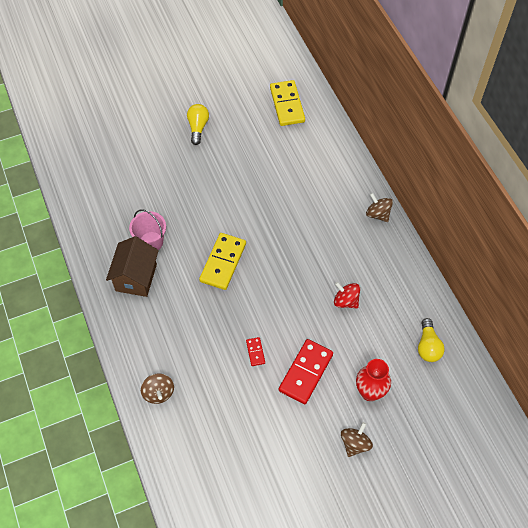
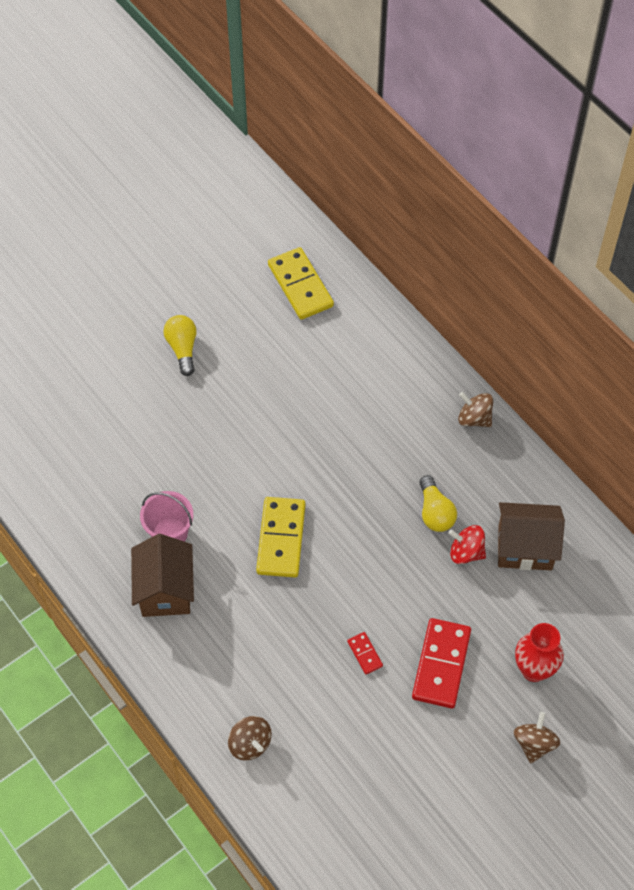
camera: 15 degrees left, 0 degrees up
(387, 308) = (525, 548): none -> brown house
(428, 346) = (593, 587): yellow light bulb -> yellow light bulb (435, 512)

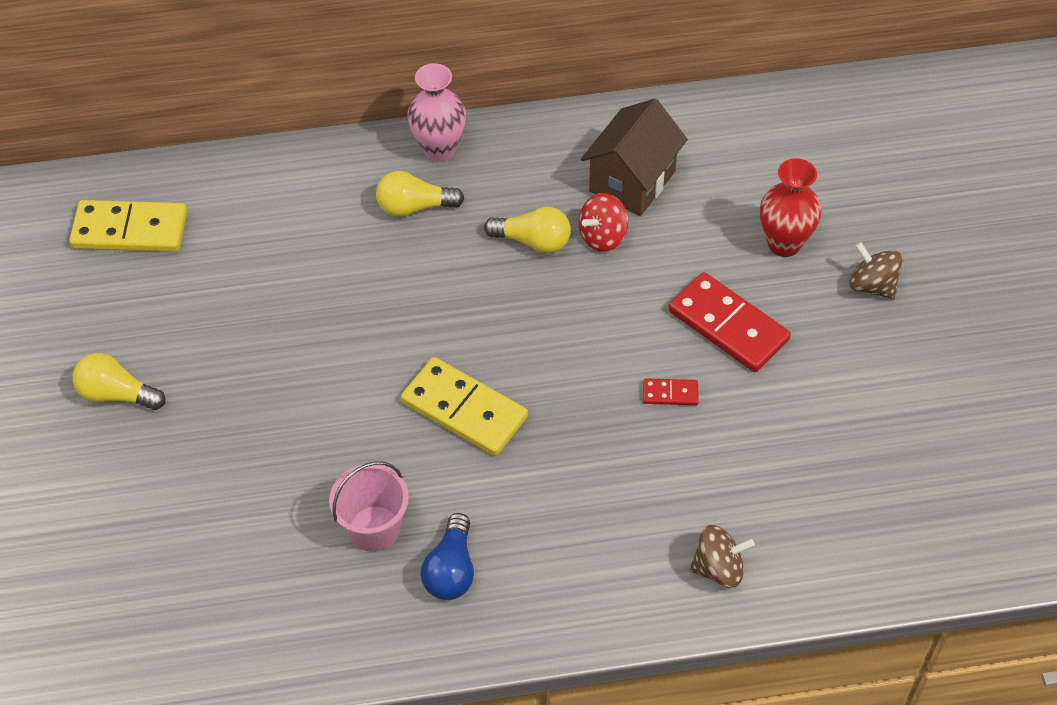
camera: 60 degrees left, 5 degrees down
(165, 590) = (451, 570): brown house -> blue light bulb
(418, 429) = (414, 207): none -> yellow light bulb
(474, 418) = (439, 149): brown spinning top -> pink vase

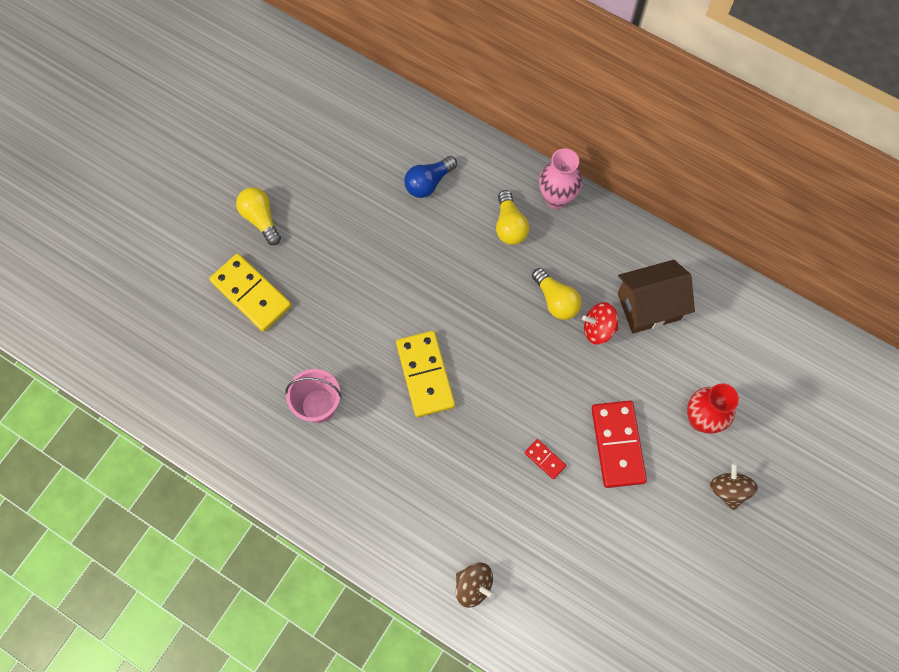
camera: 40 degrees right, 15 degrees up
(130, 230) = (348, 122): yellow domino -> yellow domino (251, 294)
(414, 207) = (509, 225): yellow light bulb -> yellow light bulb turned 135 degrees counterclockwise
(451, 570) = (336, 463): blue light bulb -> blue light bulb (428, 183)

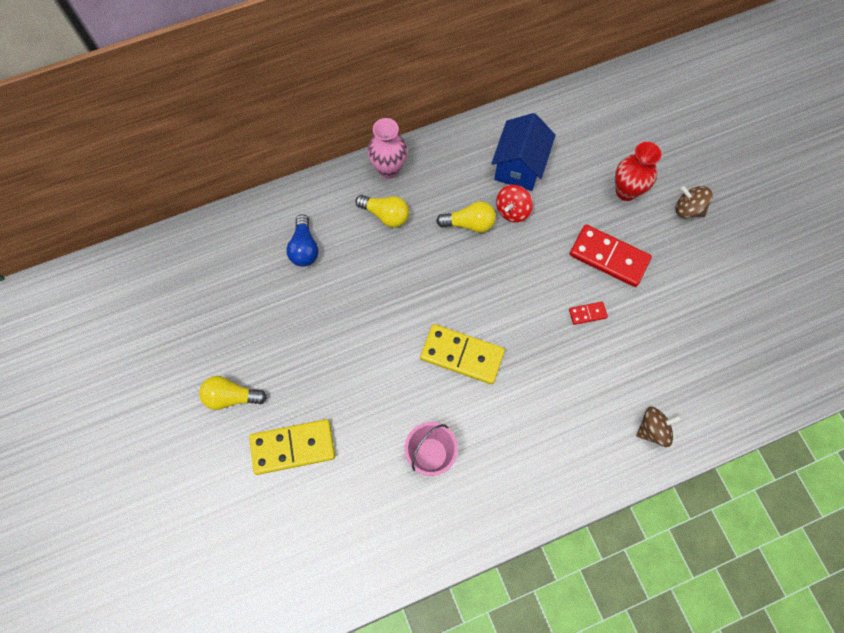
camera: 55 degrees left, 0 degrees up
(648, 306) = (519, 167): brown house -> blue house

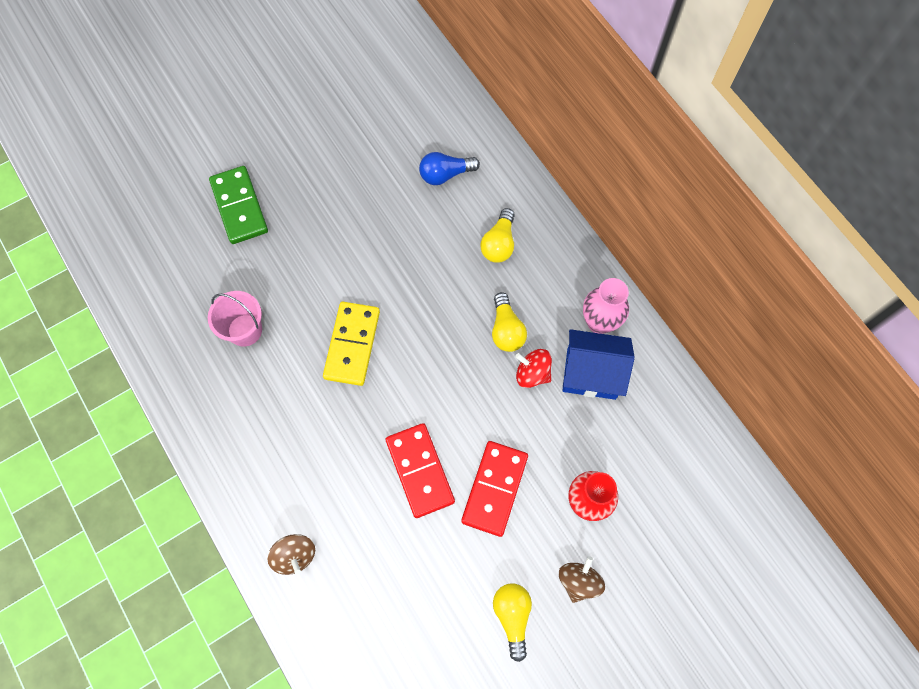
camera: 80 degrees right, 0 degrees up
(231, 397) = (282, 145): yellow light bulb -> yellow light bulb (512, 616)
(293, 447) = (239, 207): yellow domino -> green domino
(389, 169) = (555, 237): pink vase -> pink vase (599, 322)
(587, 313) = (420, 471): red domino -> red domino, size x2.14

